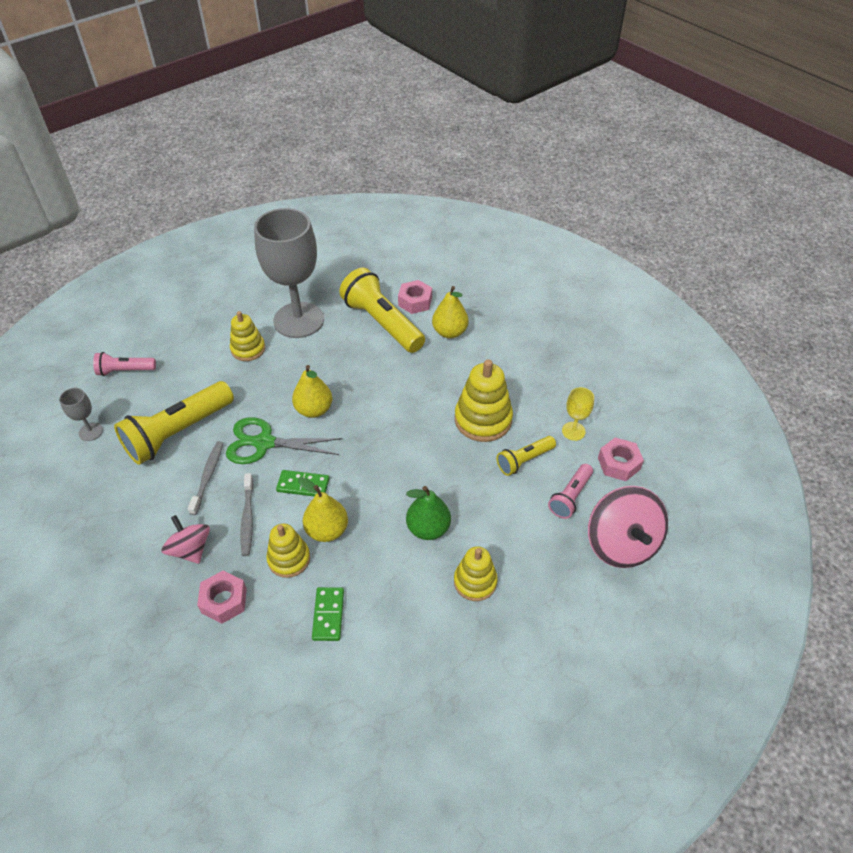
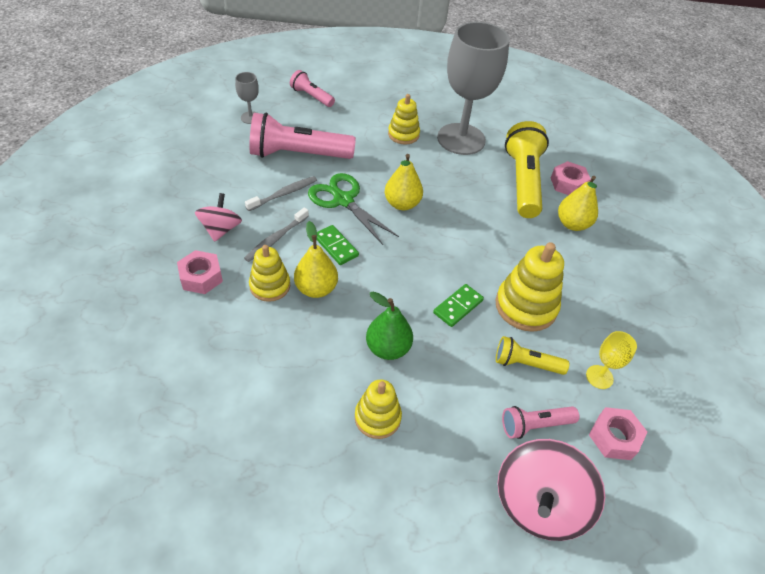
camera: 40 degrees right, 0 degrees up
(178, 433) = (298, 154): yellow flashlight -> pink flashlight
(328, 615) = (250, 344): green domino -> green domino (458, 306)

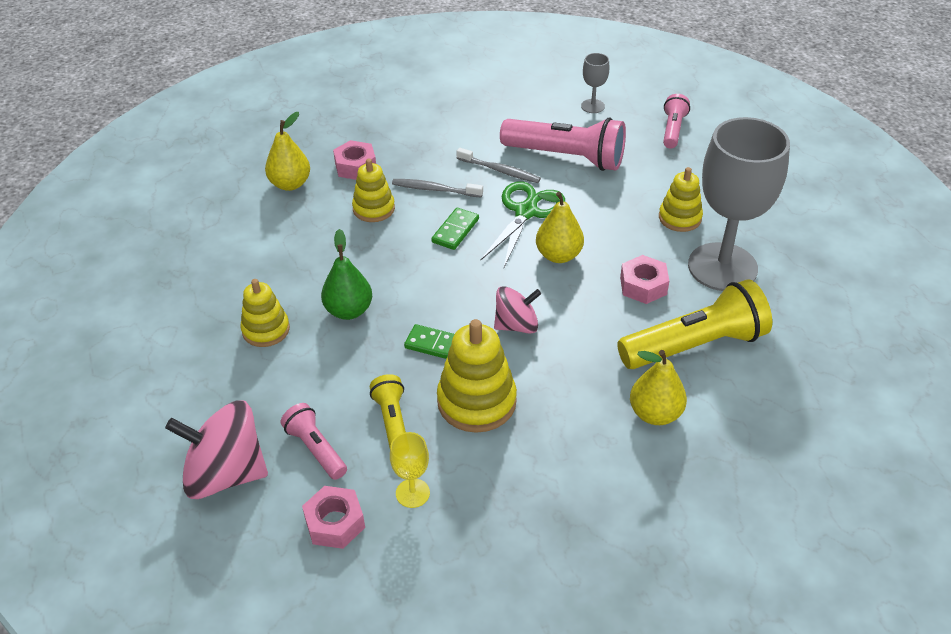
camera: 70 degrees right, 5 degrees down
(221, 229) = (420, 153): pink spinning top -> pink spinning top (516, 325)
(298, 154) = (566, 157): pink flashlight -> pink flashlight turned 135 degrees clockwise
(316, 288) = (390, 238): yellow pear -> yellow pear (290, 184)
(568, 184) = (733, 391): pink nut -> pink nut (643, 286)

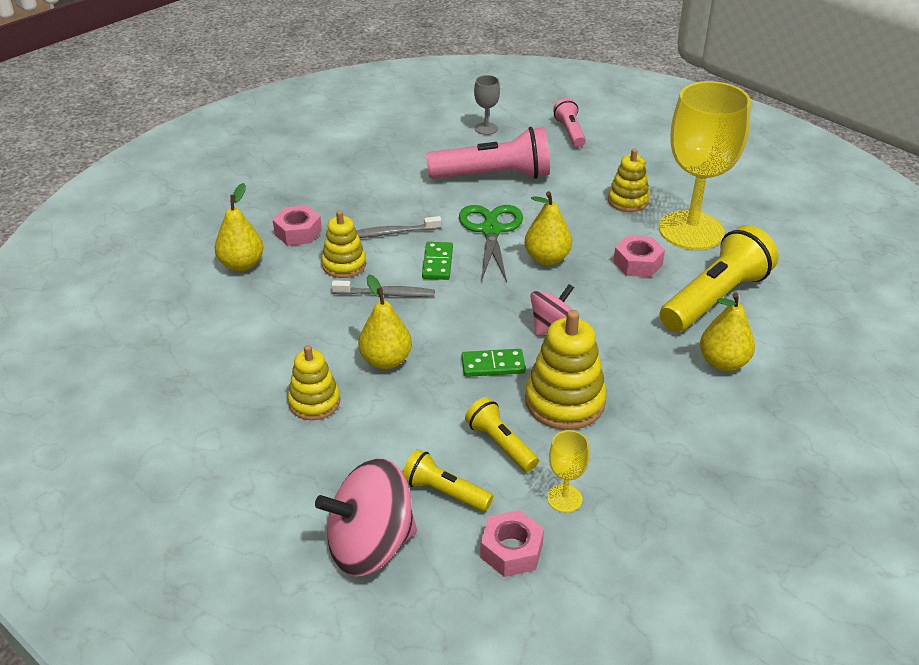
camera: 25 degrees left, 5 degrees down
(315, 449) = (444, 492): pink flashlight -> yellow flashlight
(348, 311) = (386, 360): green pear -> yellow pear
(500, 170) = (441, 202): grey toothbrush -> grey toothbrush (386, 294)
(722, 267) = (691, 230): grey goblet -> yellow goblet

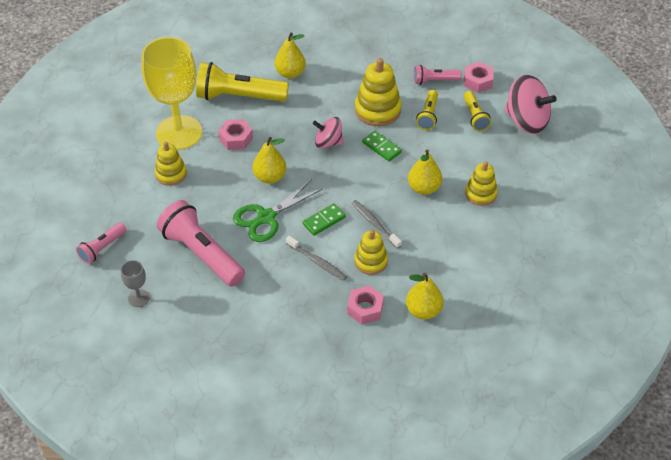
camera: 130 degrees left, 10 degrees up
(564, 498) = (434, 81): yellow goblet -> pink flashlight

